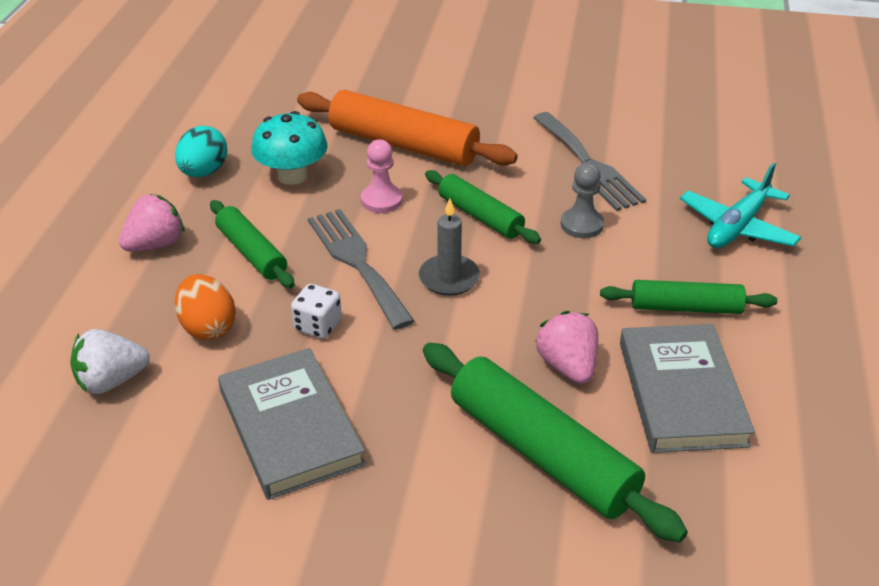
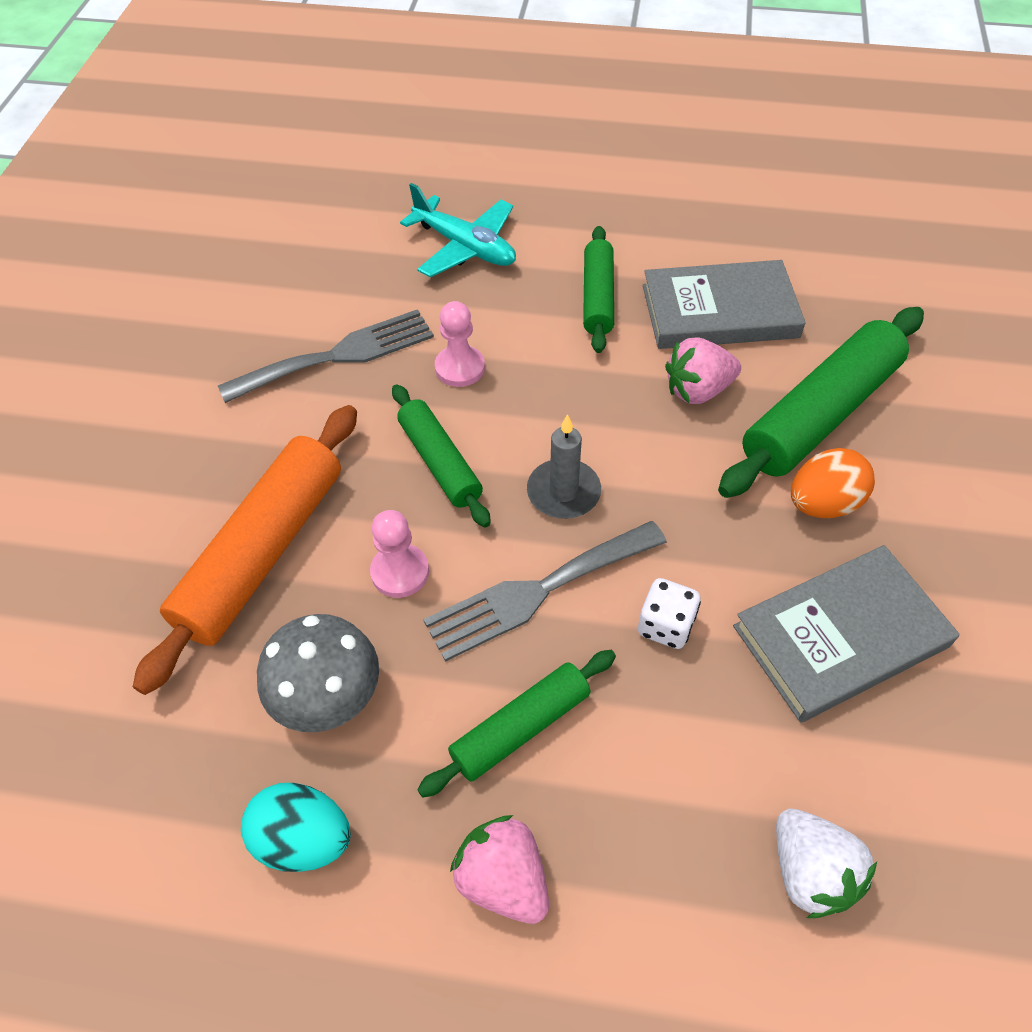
camera: 90 degrees left, 15 degrees up
(208, 327) = (685, 760): orange egg -> orange egg (823, 503)
(292, 176) = (328, 696): turquoise mushroom -> grey mushroom
(480, 216) = (440, 462): green rolling pin -> green rolling pin turned 75 degrees counterclockwise
(581, 225) = (460, 368): grey pawn -> pink pawn

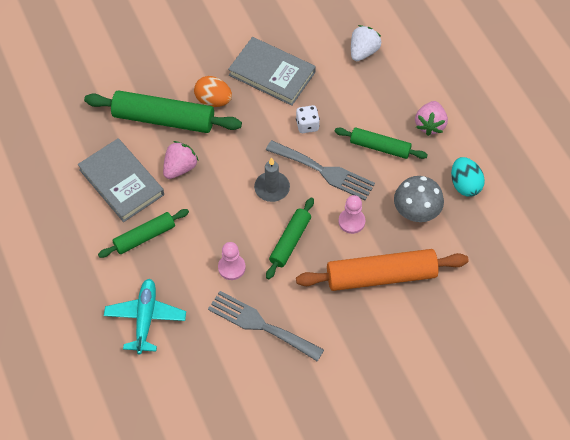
camera: 125 degrees left, 5 degrees up
(698, 390) = (180, 168): pink strawberry -> pink strawberry turned 90 degrees counterclockwise

